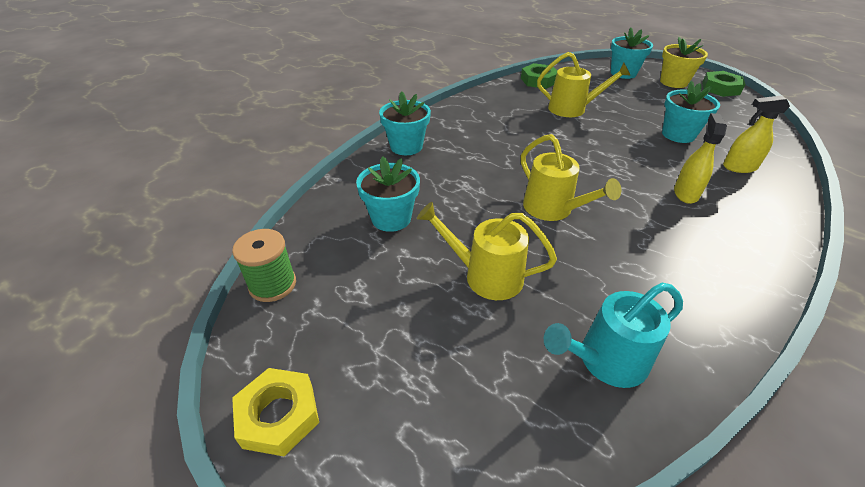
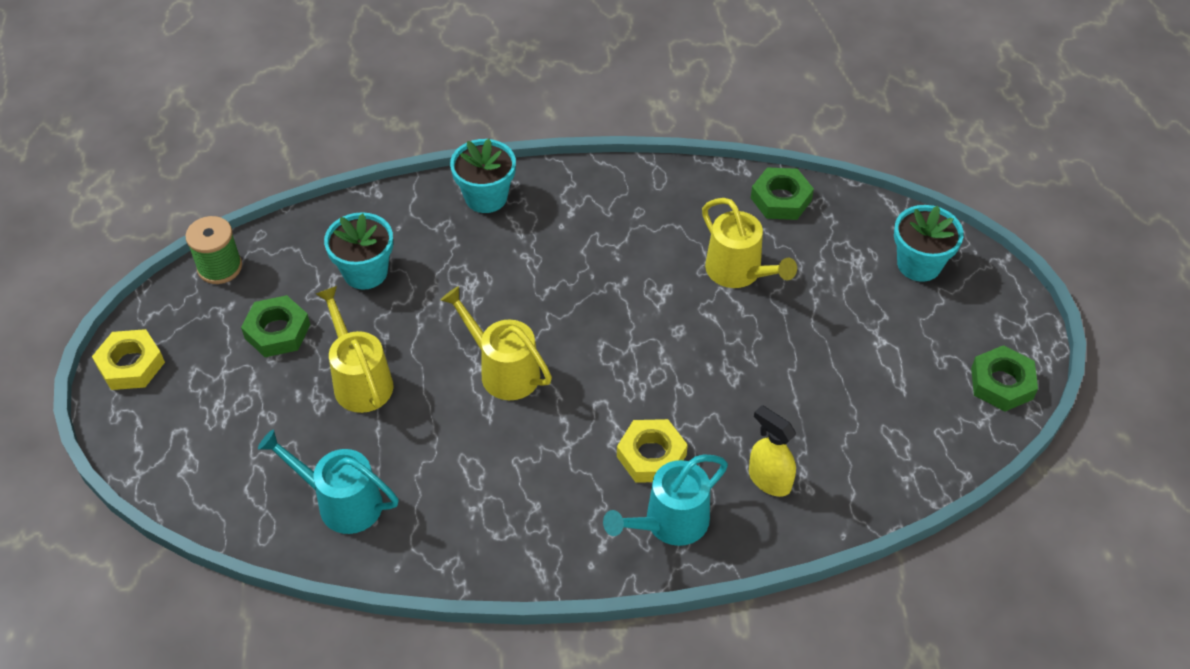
camera: 45 degrees right, 10 degrees up
(381, 291) = (277, 331): none -> green nut
(553, 209) = (503, 370): yellow watering can -> yellow watering can turned 120 degrees clockwise
(673, 82) = (957, 327): yellow flower pot -> none
(678, 134) = (790, 396): turquoise flower pot -> none
(685, 193) = (651, 455): yellow spray bottle -> yellow nut
(751, 214) = (669, 523): none -> turquoise watering can

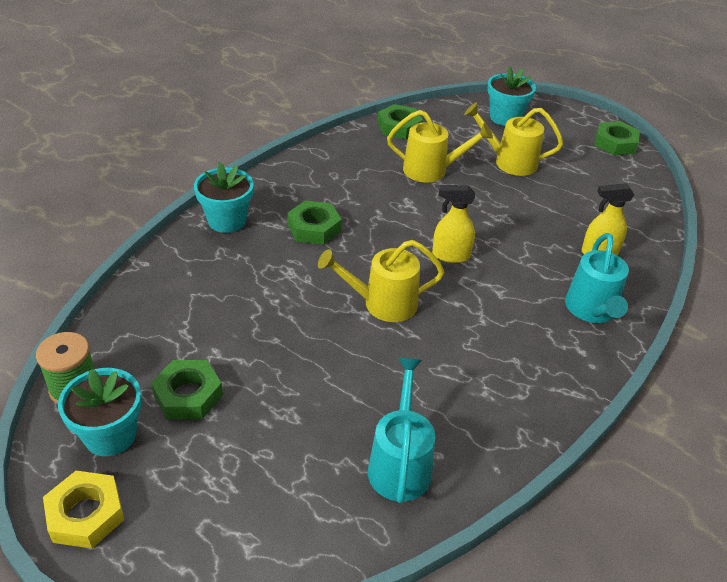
camera: 50 degrees left, 10 degrees down
(341, 502) = (400, 463): turquoise watering can -> turquoise watering can turned 120 degrees clockwise
(360, 380) = (297, 378): yellow watering can -> yellow watering can (509, 162)
(365, 272) = (203, 313): turquoise flower pot -> turquoise flower pot (110, 435)
(546, 256) = (314, 228): none -> green nut
(624, 372) = (450, 255): none -> yellow spray bottle
(651, 455) = (530, 285): yellow nut -> none

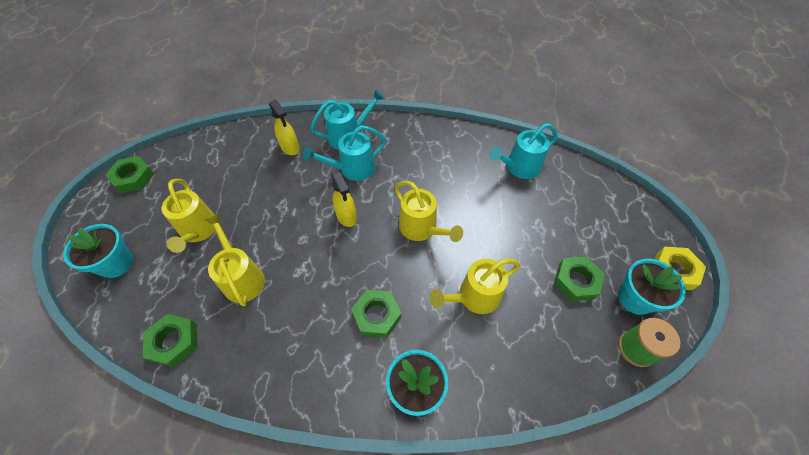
camera: 120 degrees left, 15 degrees up
(263, 298) = (474, 297): none -> yellow watering can
(523, 288) = (352, 169): none -> turquoise watering can

